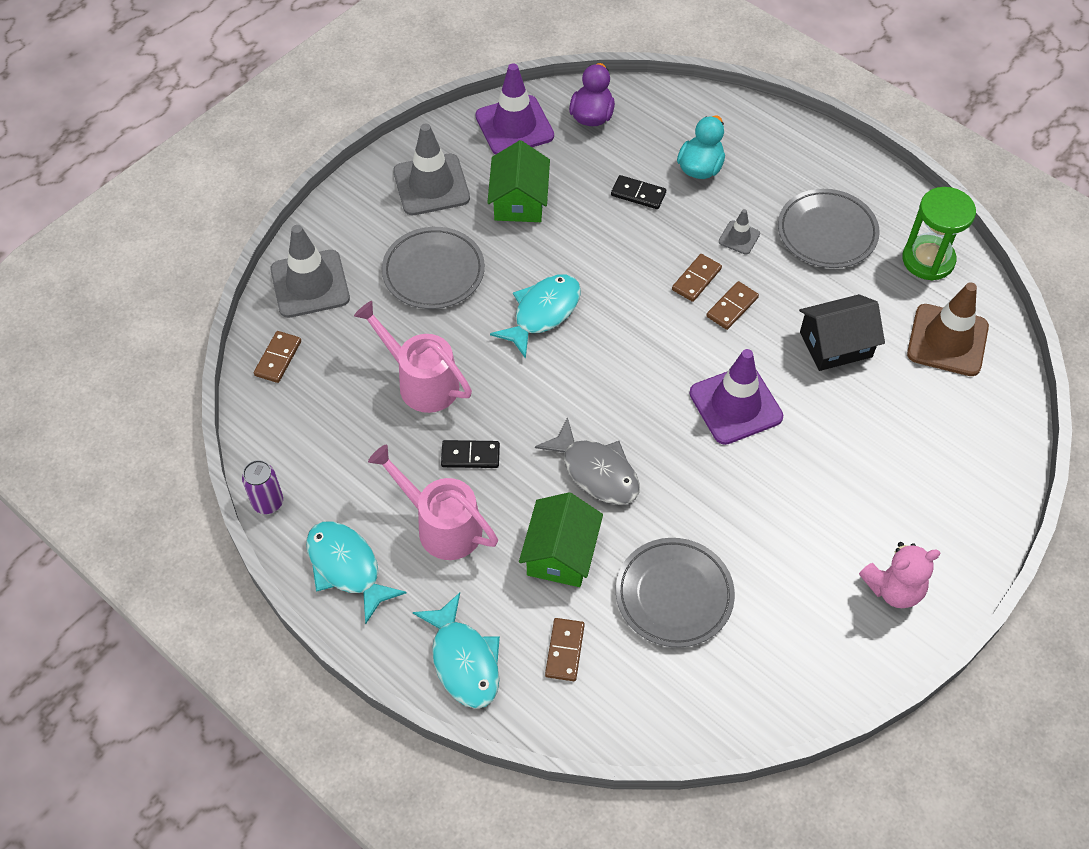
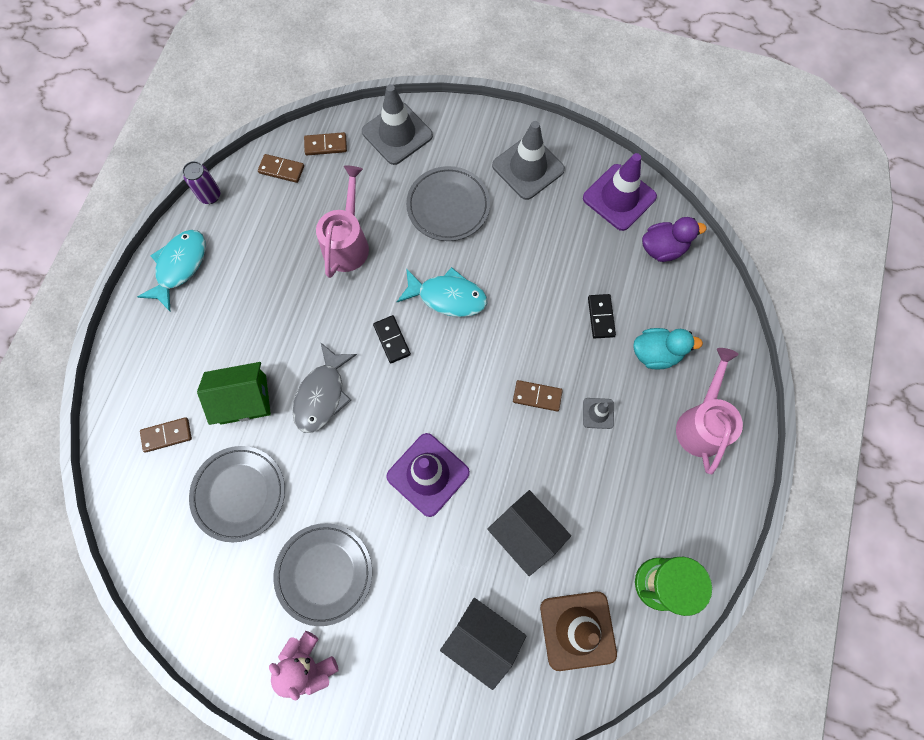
camera: 65 degrees right, 15 degrees up
(441, 525) = (235, 309): pink watering can -> pink watering can (701, 422)
(463, 660) = (136, 372): turquoise fish -> none
(470, 456) = (299, 303): black domino -> black domino (392, 340)
(519, 200) = (546, 234): green house -> none
(732, 307) = (523, 435): brown domino -> brown domino (281, 169)
(827, 232) = (643, 484): grey plate -> grey plate (324, 573)
(927, 422) = (482, 639): none -> black house

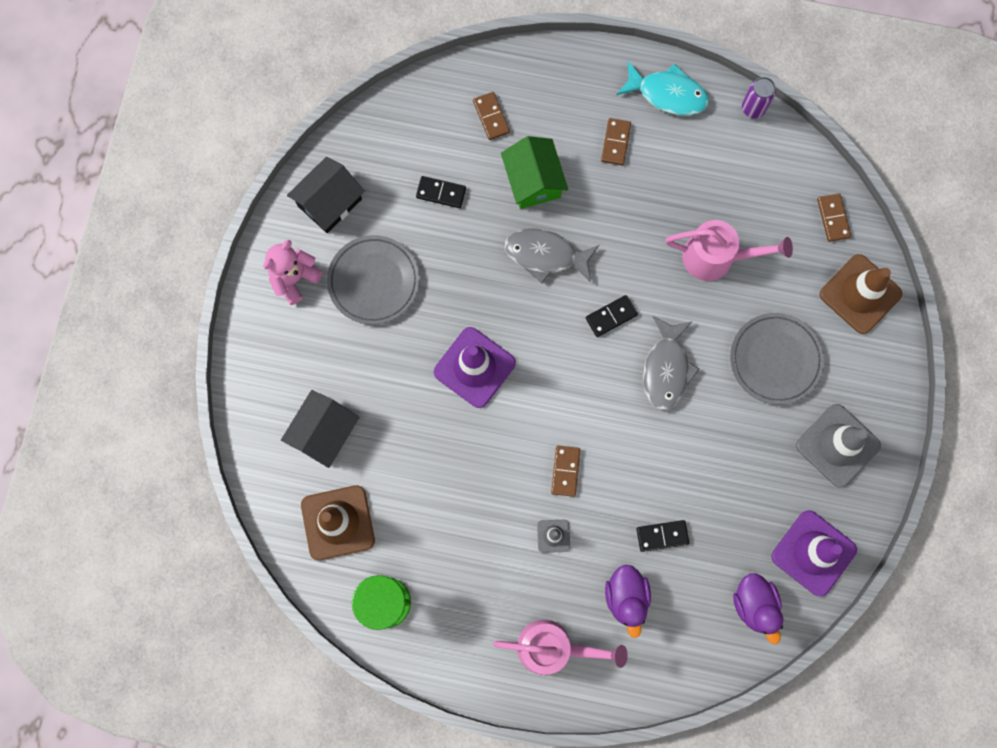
camera: 85 degrees right, 5 degrees up
(239, 494) = (441, 193): grey plate -> black domino
(281, 169) = (795, 176): brown domino -> brown domino (616, 142)
(397, 134) = (860, 294): grey traffic cone -> brown traffic cone
(447, 297) = (666, 369): turquoise fish -> grey fish
(526, 533) = (424, 468): black house -> black house (329, 202)
(656, 353) = (626, 597): turquoise duck -> purple duck

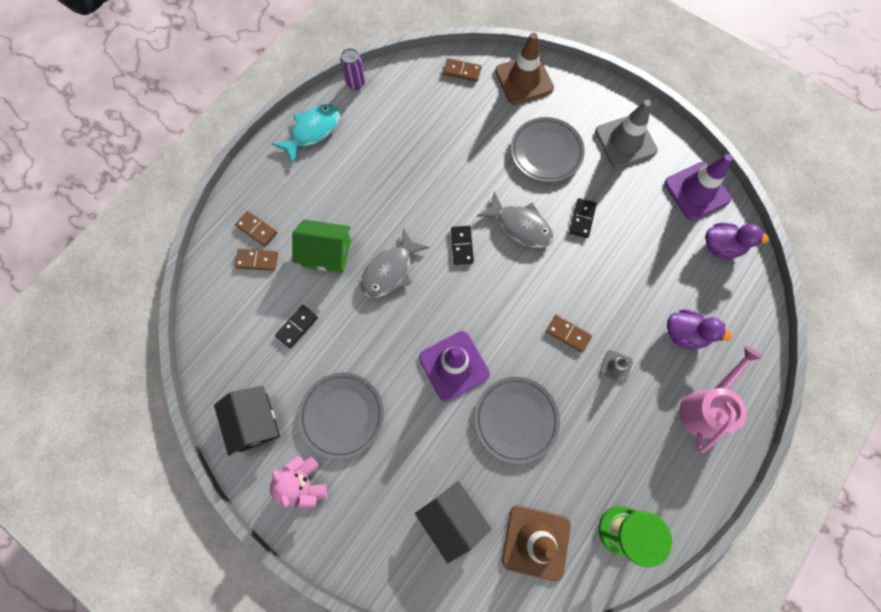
camera: 65 degrees left, 5 degrees down
(448, 454) = (516, 419): none -> grey plate
(616, 142) = (329, 182): brown domino -> brown domino (257, 229)
(662, 536) = (646, 286): black domino -> black domino (582, 219)
(717, 257) = (453, 155): pink watering can -> none

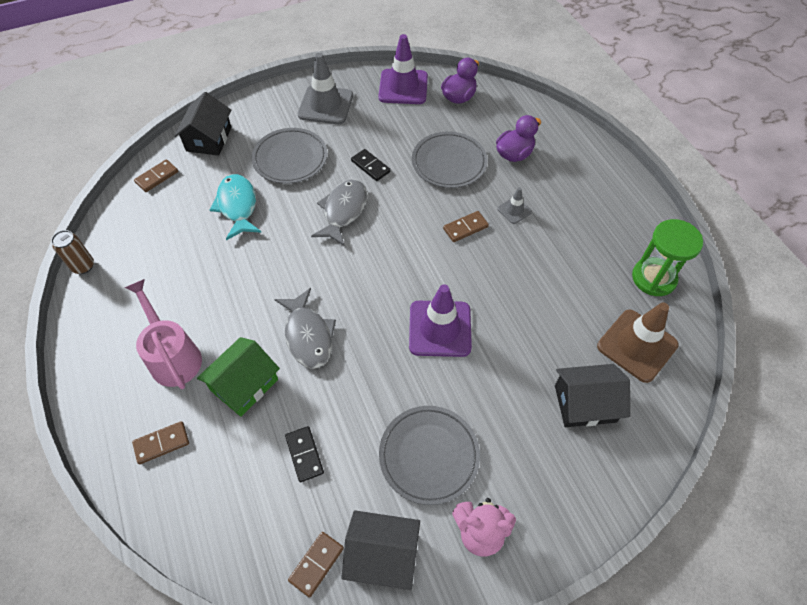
camera: 60 degrees left, 15 degrees down
(257, 260) = (198, 460): brown domino -> brown domino (316, 564)
(313, 131) = (99, 331): turquoise fish -> turquoise fish (237, 206)
(355, 83) = (83, 266): purple can -> brown can
(462, 246) = (328, 264): black domino -> none
(516, 419) = (519, 305): grey plate -> grey plate (449, 163)
(520, 226) = (343, 211): grey fish -> grey fish turned 45 degrees counterclockwise
(524, 80) = (209, 139): brown traffic cone -> black house
(705, 406) = (580, 172): pink watering can -> pink watering can (172, 355)

